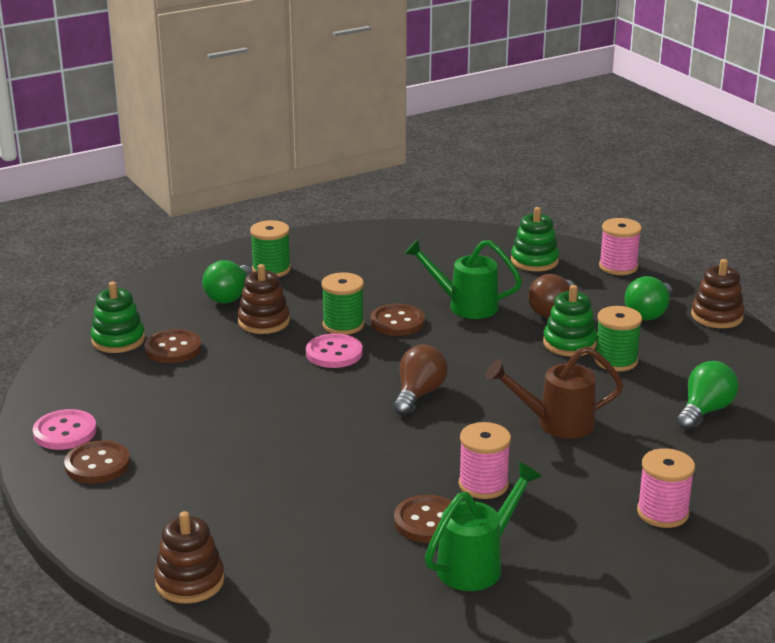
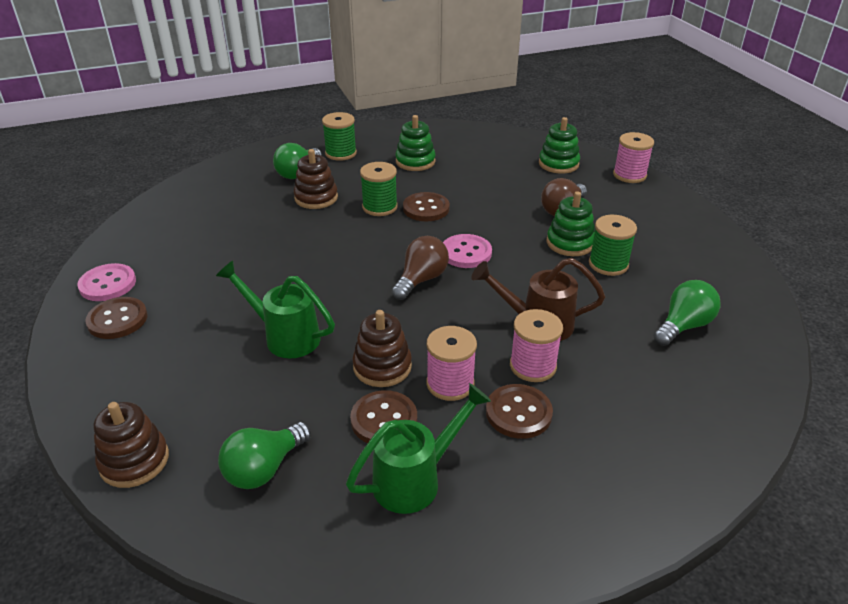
camera: 10 degrees right, 10 degrees up
(118, 340) = (193, 203): green stacking toy -> green stacking toy (415, 161)
(173, 348) = (233, 215): brown button -> brown button (518, 413)
(334, 353) = (362, 232): pink button -> pink button (466, 253)
(464, 305) = (487, 198): green watering can -> green watering can (284, 336)
(648, 313) = (648, 220): green light bulb -> green light bulb (264, 468)
(662, 512) = (620, 440): pink spool -> pink spool (533, 366)
(716, 316) = (710, 229): brown stacking toy -> brown stacking toy (382, 366)

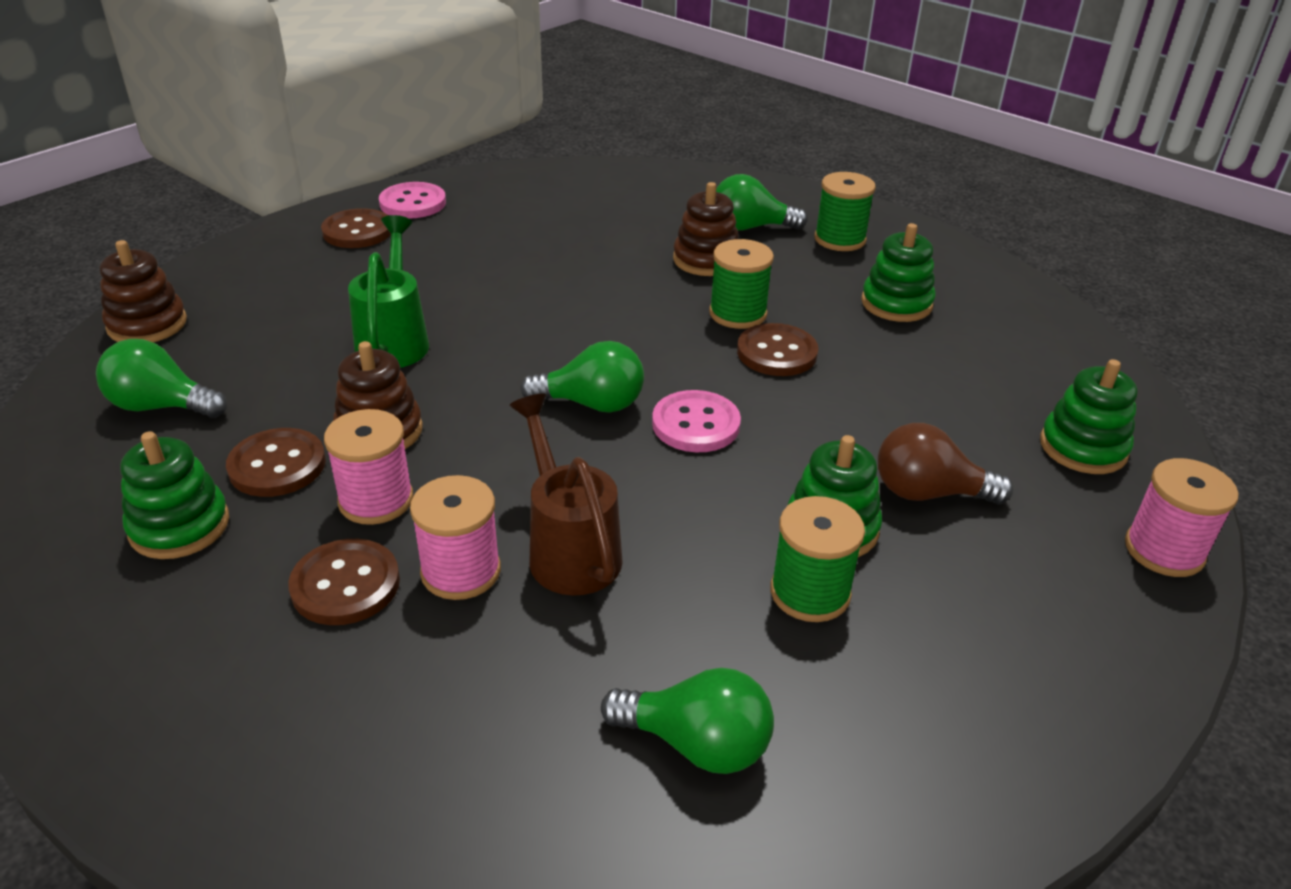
camera: 60 degrees right, 0 degrees up
(416, 479) = (179, 526): green watering can -> green stacking toy
(421, 280) = (592, 404): brown light bulb -> green light bulb

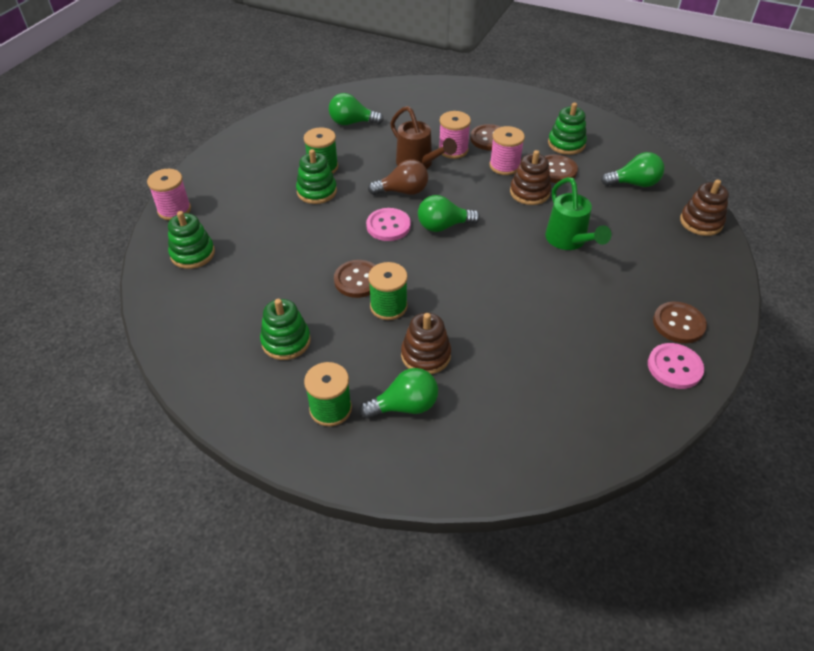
camera: 165 degrees right, 10 degrees up
(928, 493) = (274, 214): brown light bulb -> brown light bulb (403, 191)

